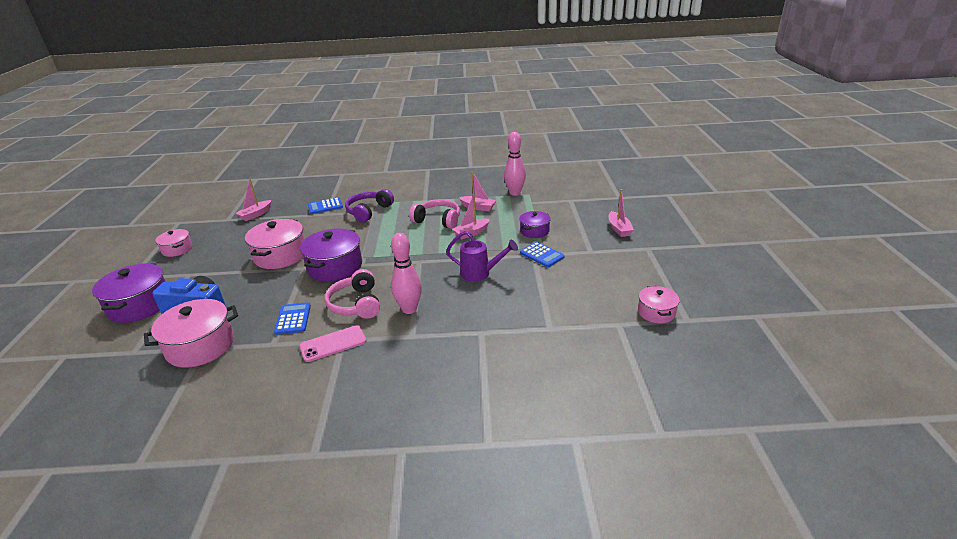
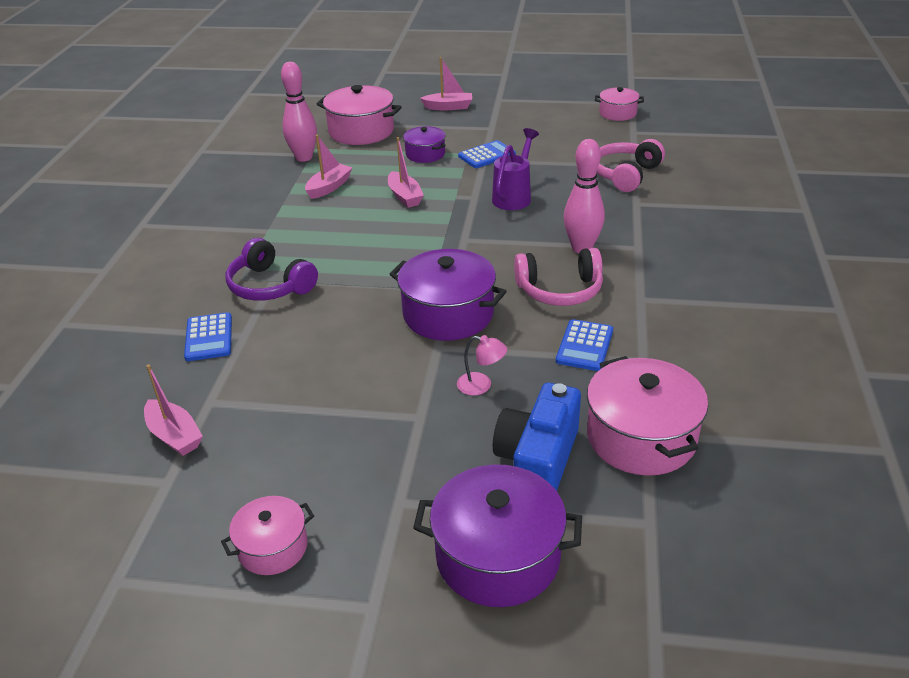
camera: 80 degrees left, 5 degrees up
(265, 286) = (481, 385): none -> pink lamp
(280, 255) = (381, 378): pink pot -> pink pot (361, 131)
(293, 319) = (584, 346): blue calculator -> blue calculator turned 75 degrees counterclockwise
(333, 344) = (648, 305): pink phone -> none
(438, 220) = (349, 221): pink headphones -> pink headphones (625, 175)

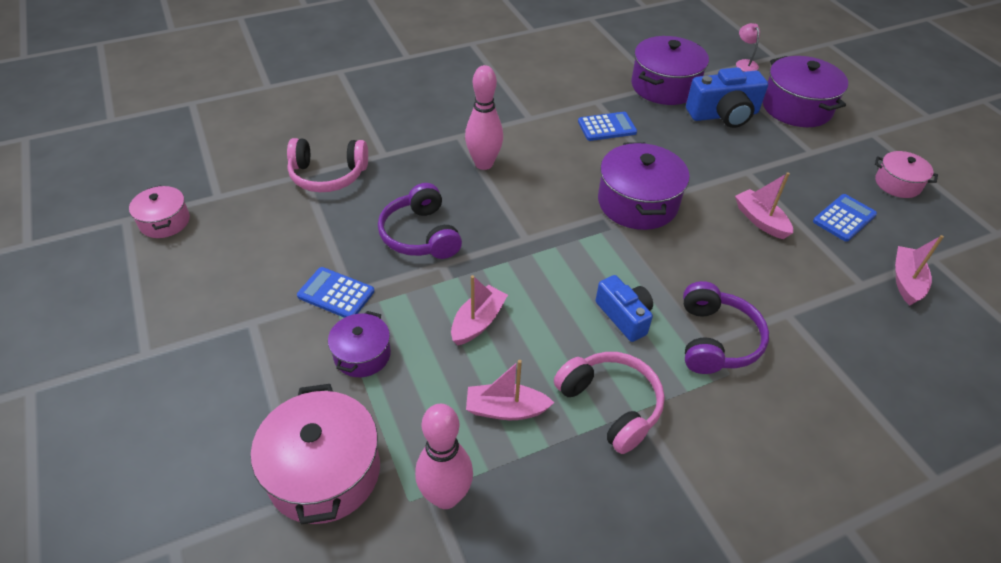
camera: 125 degrees left, 10 degrees up
(209, 337) = (815, 336): blue calculator -> blue calculator (844, 218)
(339, 254) = (624, 316): none -> blue camera
(448, 107) = (192, 402): pink boat -> pink boat (760, 220)
(481, 385) = (692, 157): pink lamp -> pink lamp (744, 63)
(514, 196) = (420, 235): purple watering can -> purple headphones
(560, 290) = (553, 157): pink headphones -> pink headphones (610, 405)
(641, 437) = (664, 86): pink pot -> purple pot

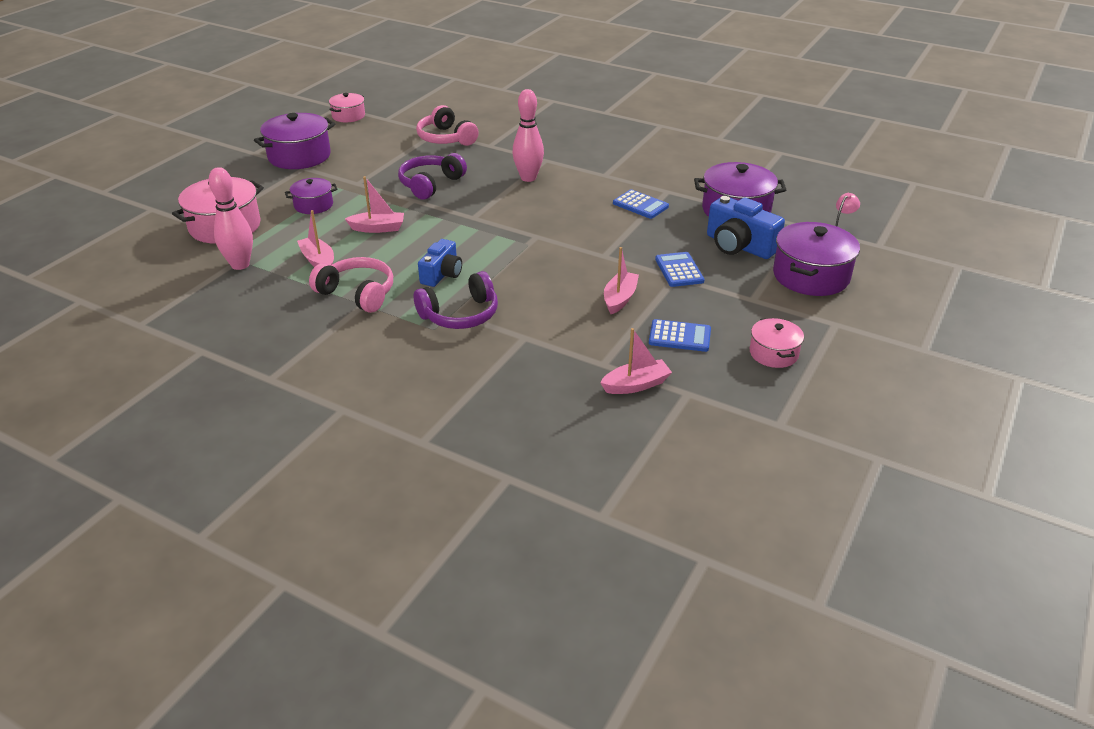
camera: 55 degrees right, 10 degrees down
(336, 294) = (350, 180): blue calculator -> blue calculator (679, 270)
(610, 405) = (357, 293): pink headphones -> pink headphones turned 75 degrees counterclockwise
(637, 203) = (567, 244): purple pot -> purple pot (299, 156)

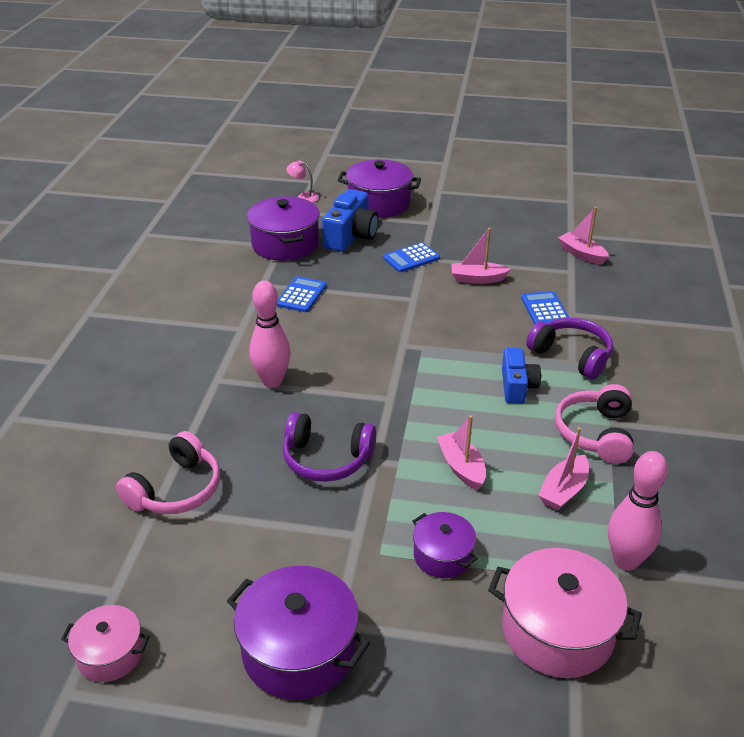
camera: 110 degrees left, 0 degrees up
(442, 274) = (517, 386): blue camera -> blue camera turned 90 degrees clockwise
(679, 336) = (507, 245): blue calculator -> blue calculator (545, 310)
(773, 353) = (495, 209): pink pot -> none

